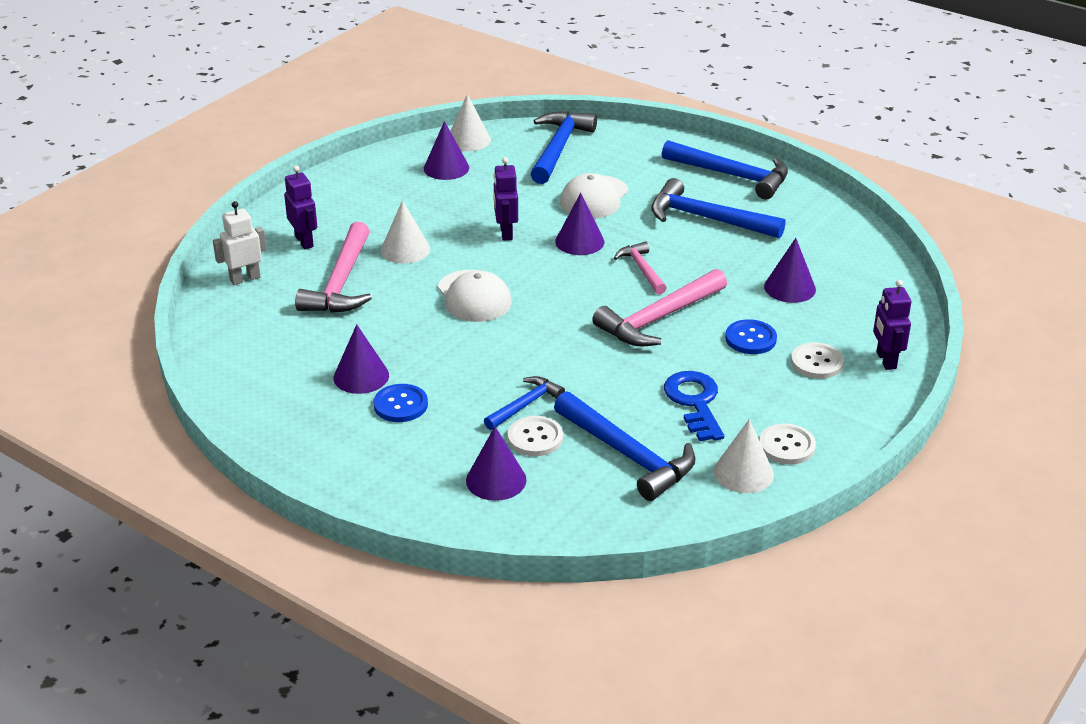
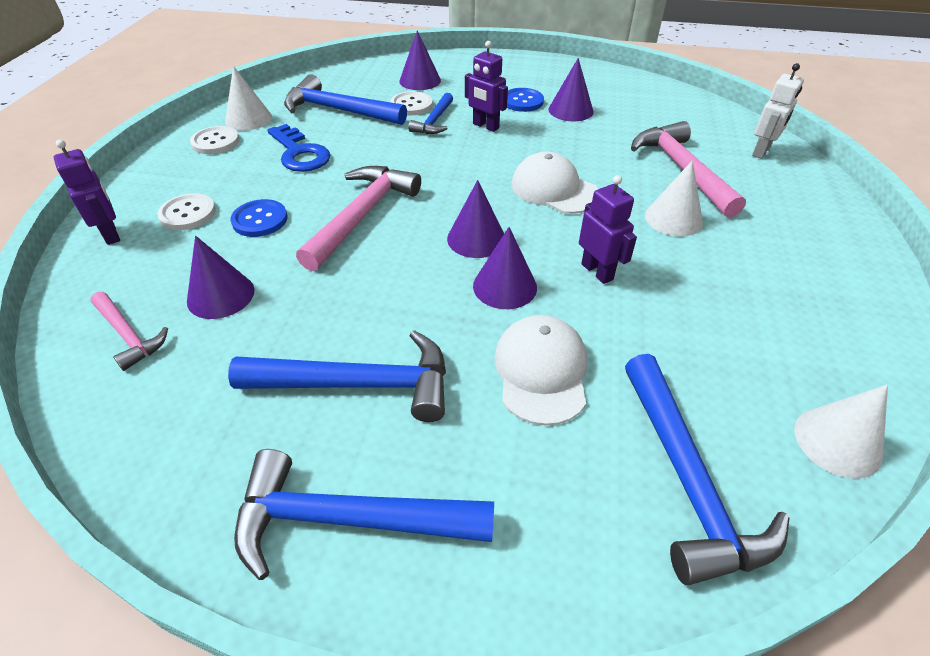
camera: 155 degrees right, 10 degrees up
(304, 241) = (774, 198): purple robot -> purple robot (485, 126)
(446, 168) = (787, 359): purple cone -> purple cone (476, 239)
(642, 269) = (408, 269): pink hammer -> pink hammer (128, 335)

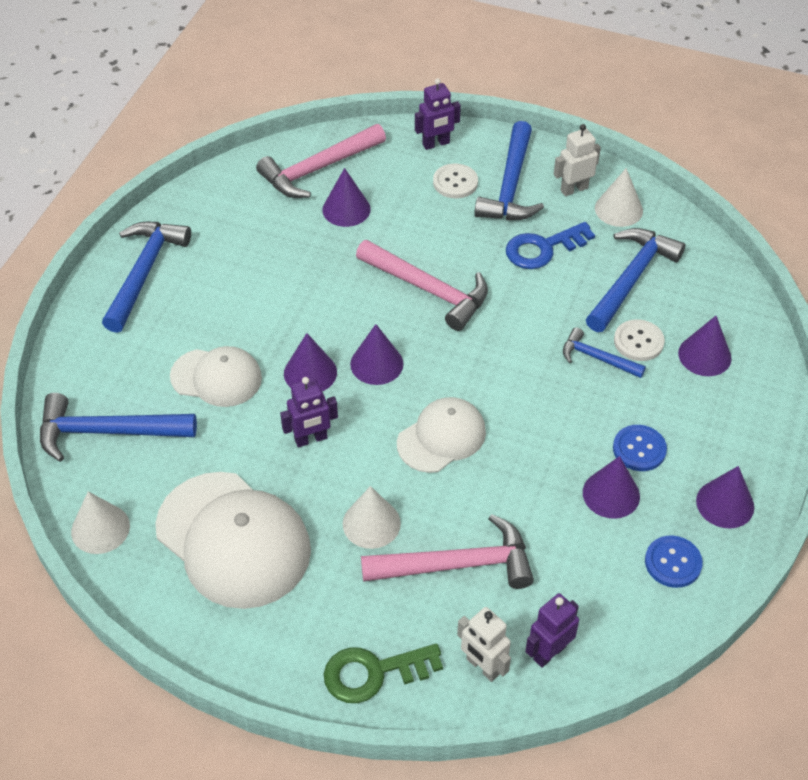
camera: 100 degrees right, 5 degrees up
(128, 335) = (318, 169): pink hammer -> pink hammer, size x1.76
(215, 142) = (574, 189): white button -> white robot
(260, 220) = (436, 225): blue button -> blue button (673, 562)
(358, 384) = (238, 280): blue hammer -> blue hammer (510, 185)
(485, 126) = (580, 402): purple robot -> purple robot (549, 652)
(555, 72) = (725, 503): none -> purple cone
(758, 309) = (233, 539): none -> white cap
(815, 200) = (374, 673): none -> green key

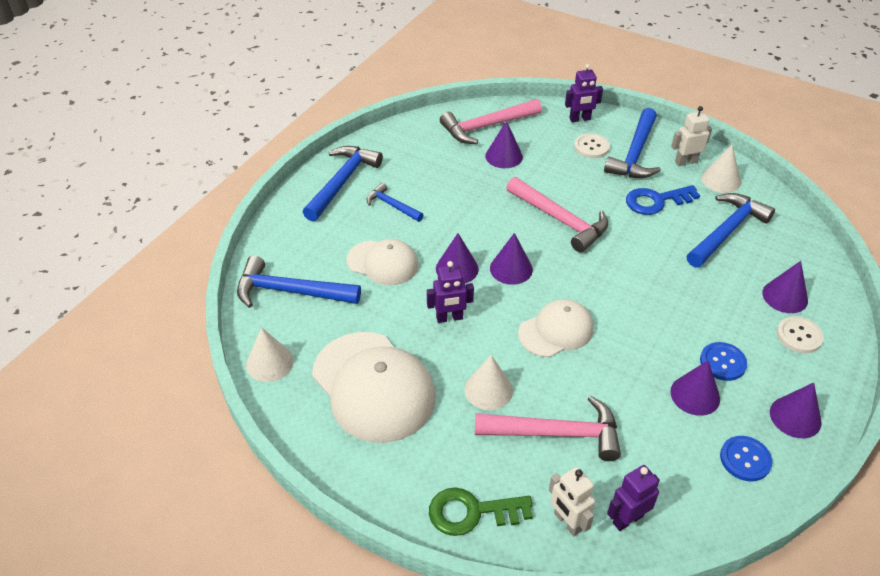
camera: 10 degrees right, 5 degrees down
(597, 358) = (693, 287): blue hammer -> blue hammer (392, 205)
(638, 341) = (729, 279): white button -> white button (799, 336)

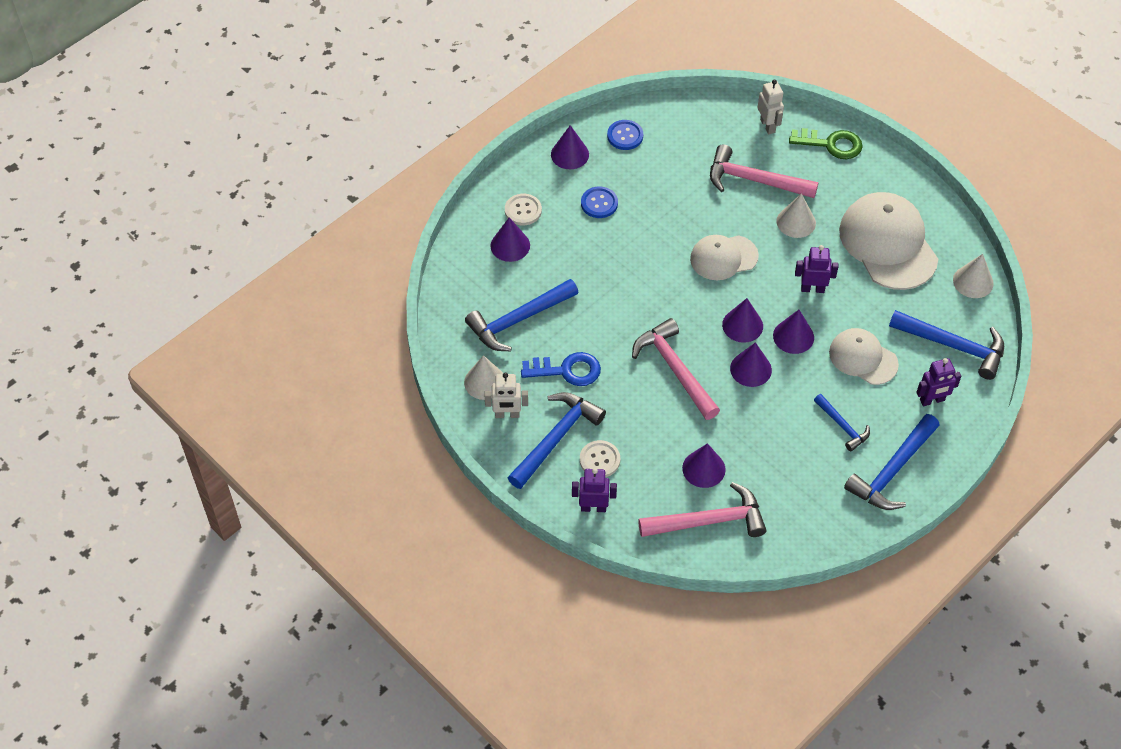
camera: 165 degrees left, 10 degrees up
(627, 519) = (726, 119): purple robot -> purple robot (932, 400)
(695, 395) = (635, 184): purple cone -> purple cone (750, 369)

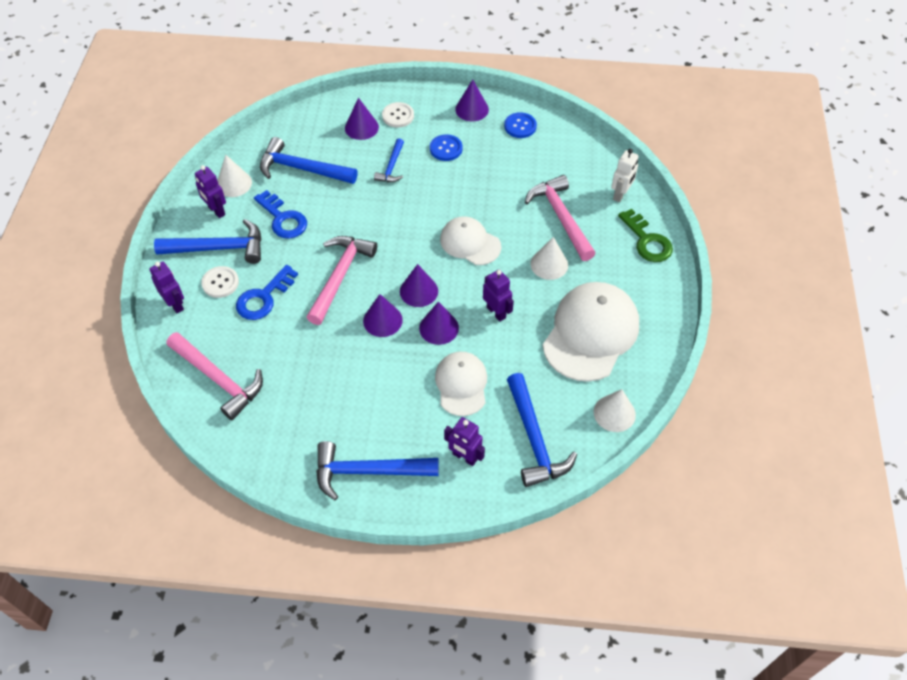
camera: 50 degrees right, 0 degrees up
(507, 414) = (216, 211): white robot -> purple robot
(647, 437) = (264, 297): none -> blue key
(703, 469) = (264, 347): purple cone -> none
(842, 426) = (382, 410): blue hammer -> blue hammer (391, 167)

